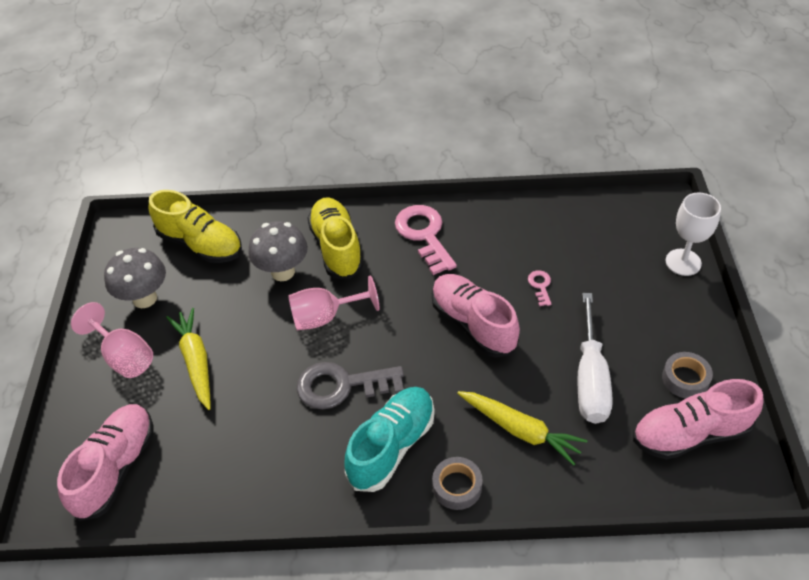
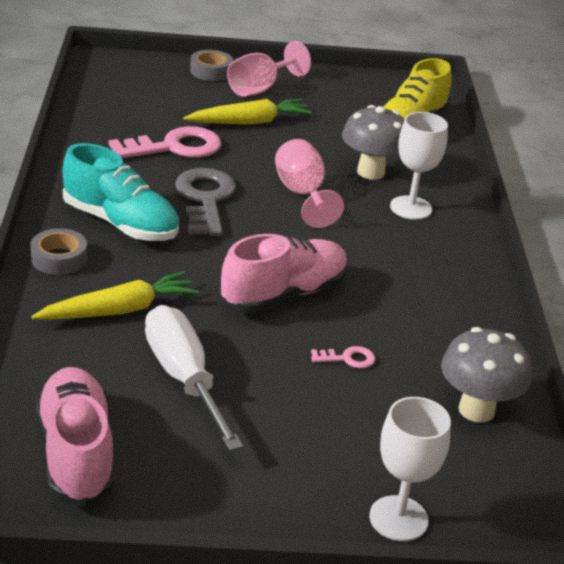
camera: 85 degrees right, 15 degrees down
(116, 468) = (136, 86): pink shoe -> none
(144, 298) = (333, 98): grey mushroom -> grey mushroom (476, 410)
(336, 248) = (411, 208): yellow shoe -> white goblet
(424, 235) = (438, 272): pink key -> pink key (174, 147)
(520, 430) = (119, 310): yellow carrot -> yellow carrot turned 150 degrees counterclockwise
(590, 378) = (184, 378): white screwdriver -> white screwdriver turned 60 degrees clockwise
(685, 379) = (167, 468): grey tape -> grey tape (211, 71)

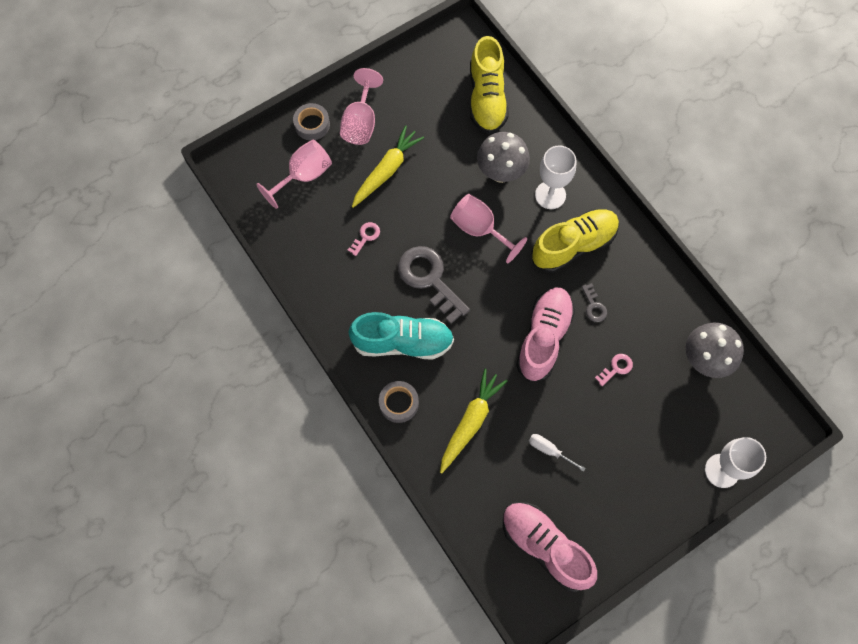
camera: 30 degrees left, 35 degrees up
(163, 92) = (303, 176): none -> pink goblet
(174, 147) = (366, 237): pink key -> pink key, size x0.46
(184, 378) = (549, 450): white screwdriver -> white screwdriver, size x0.46
(373, 301) = (594, 306): none -> grey key
(399, 250) = (573, 245): none -> yellow shoe

